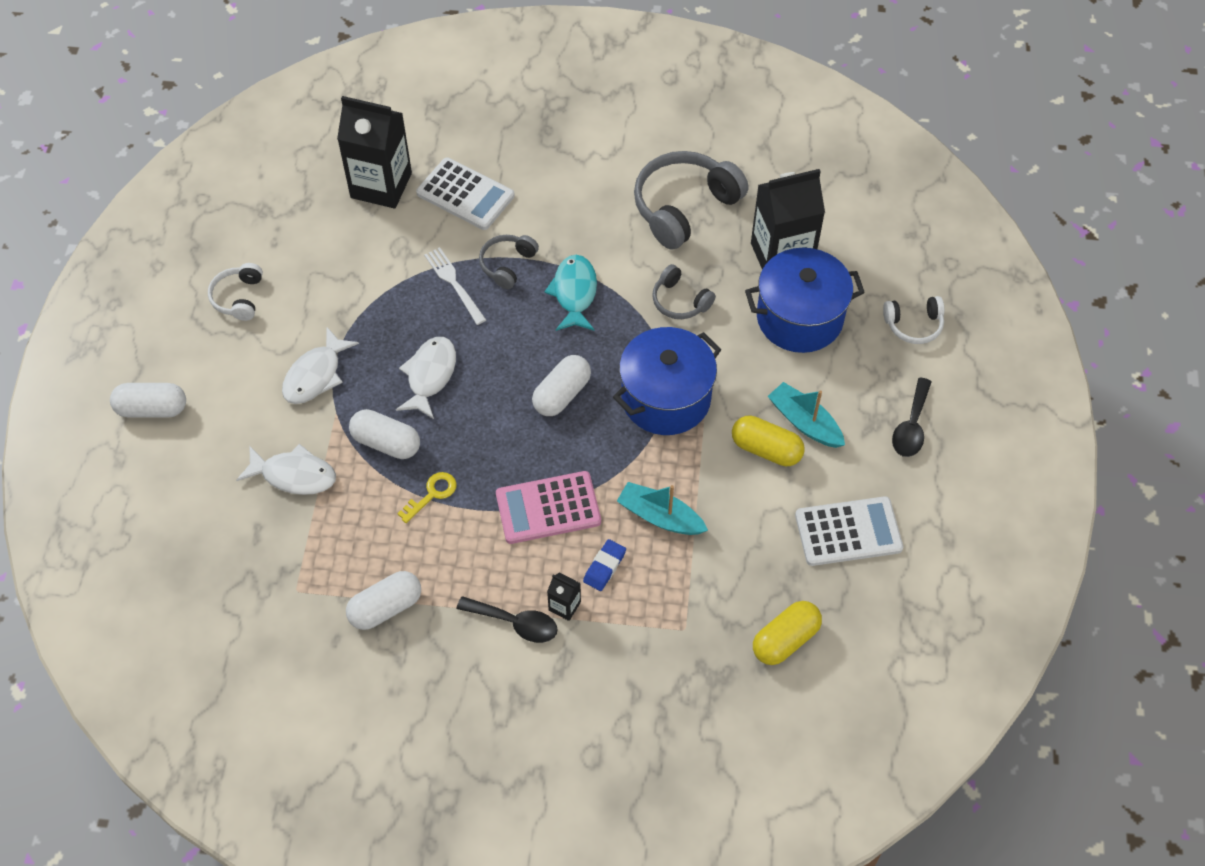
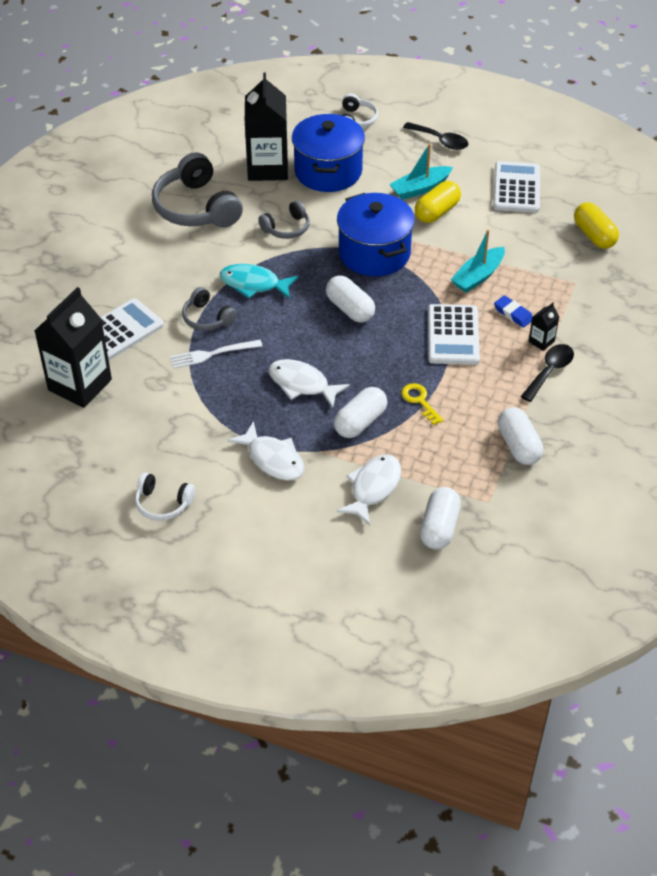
camera: 75 degrees left, 10 degrees down
(152, 409) = (266, 584): white capsule -> white capsule (439, 527)
(548, 508) = (453, 335): pink calculator -> white calculator

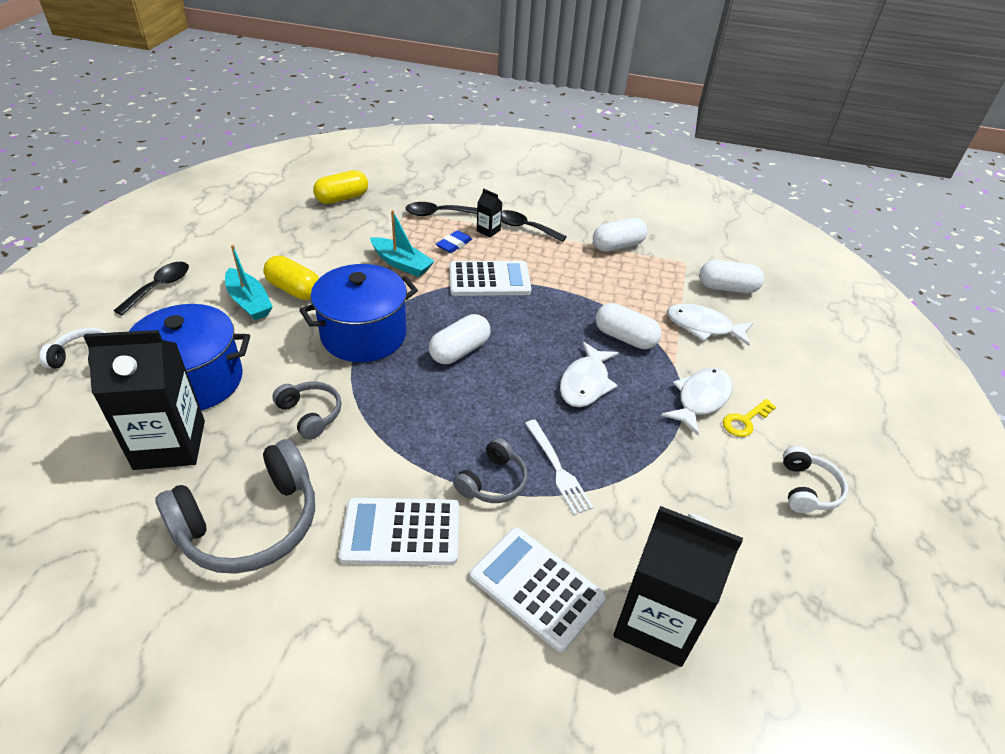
camera: 100 degrees left, 5 degrees down
(254, 284) = (422, 439): turquoise fish -> none
(419, 401) = (584, 300): yellow key -> yellow key (745, 421)
(516, 188) = (262, 238): white calculator -> white calculator (401, 532)
(572, 304) = (437, 213): none -> black spoon

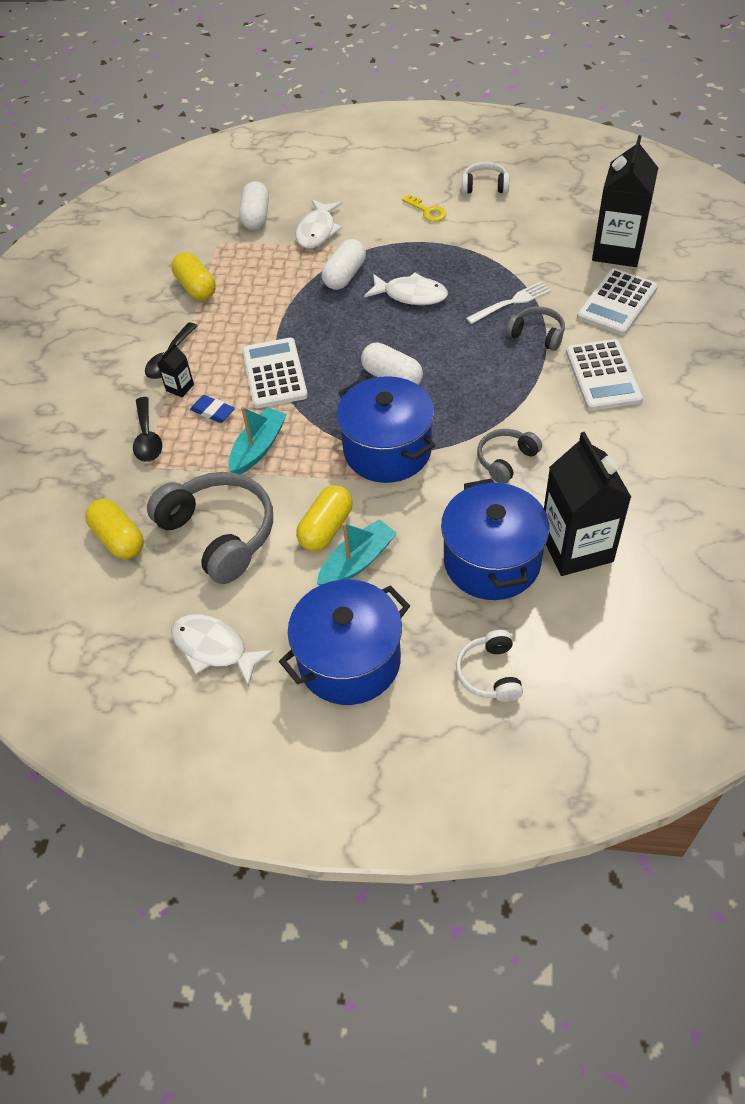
camera: 90 degrees left, 10 degrees up
(159, 287) = (349, 660): black spoon -> blue pot
(250, 523) = (632, 463): grey headphones -> grey headphones (219, 534)
(617, 246) = (196, 287): white capsule -> yellow capsule
(700, 399) = (410, 233): white fish -> white fish (214, 648)

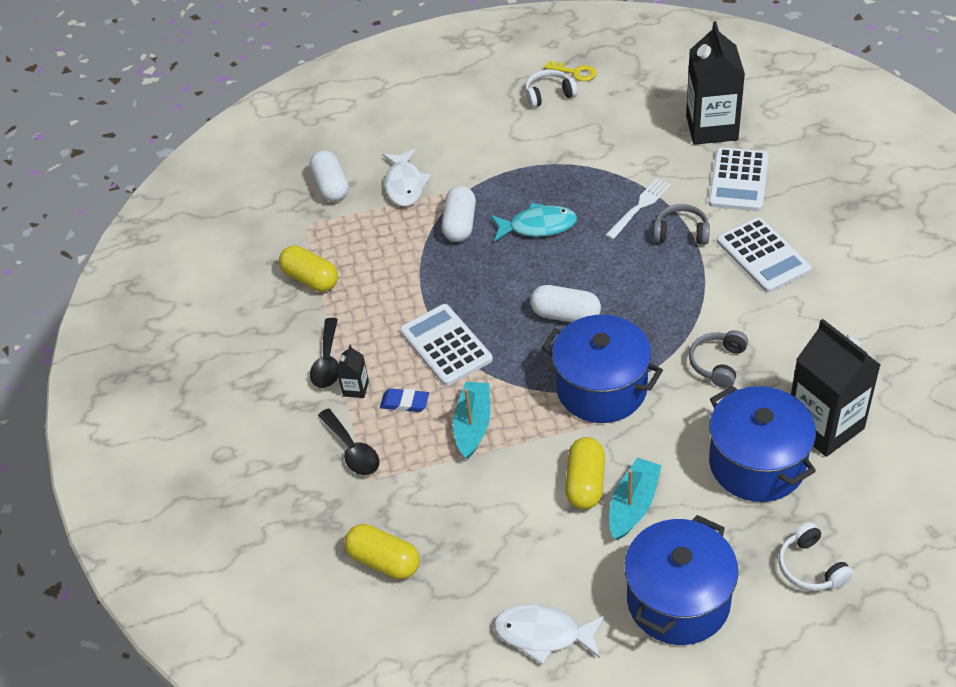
camera: 20 degrees left, 5 degrees down
(219, 534) = (483, 522): grey headphones -> none
(411, 295) = (538, 226): white fish -> turquoise fish
(427, 211) = (506, 135): yellow key -> yellow key (575, 72)

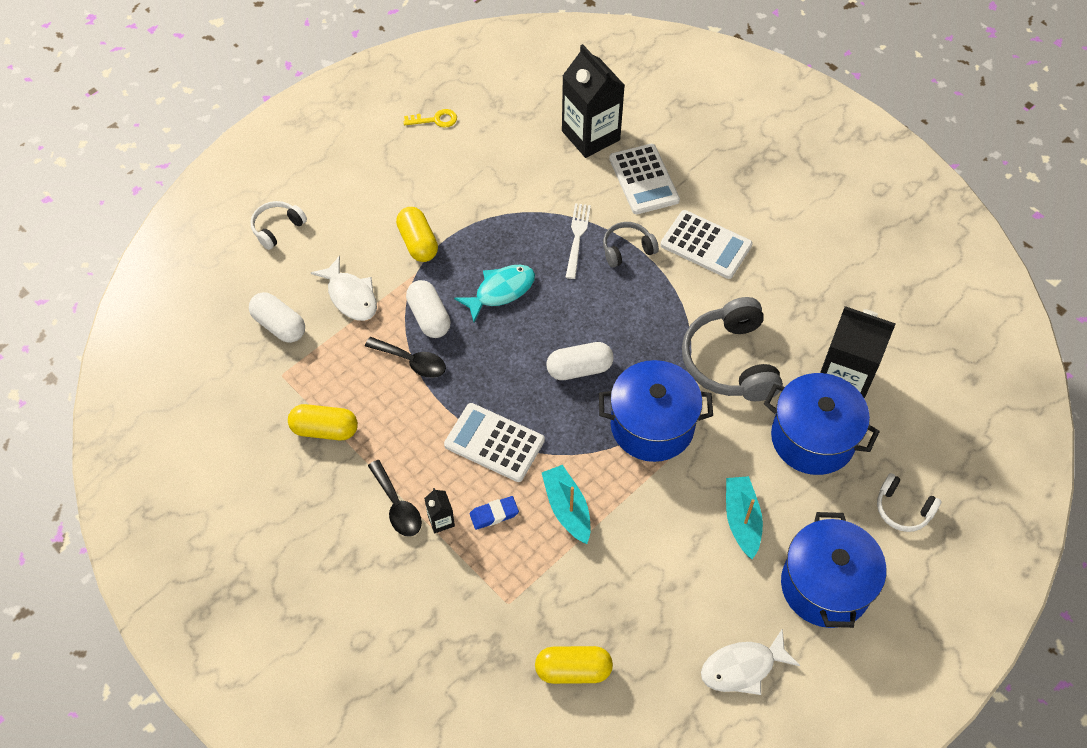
camera: 35 degrees left, 10 degrees up
(352, 450) = (477, 581): black spoon -> black spoon (412, 361)
(549, 94) = (426, 152): white headphones -> white headphones (277, 228)
(585, 483) = (692, 518): yellow capsule -> yellow capsule (418, 243)
(718, 363) = (730, 361): grey headphones -> grey headphones, size x1.88

